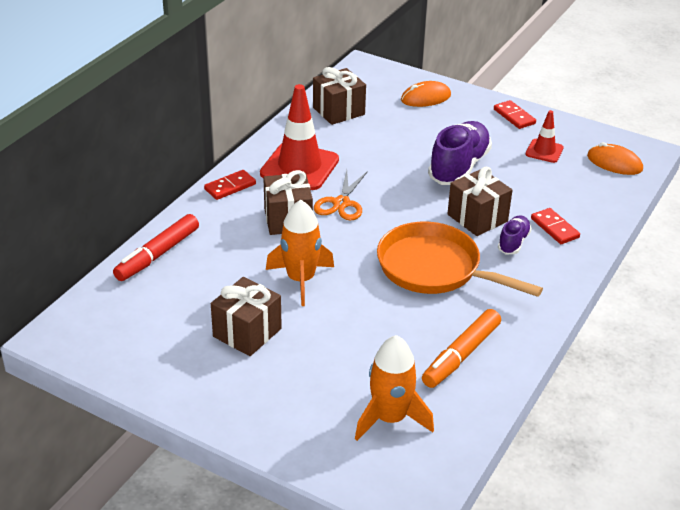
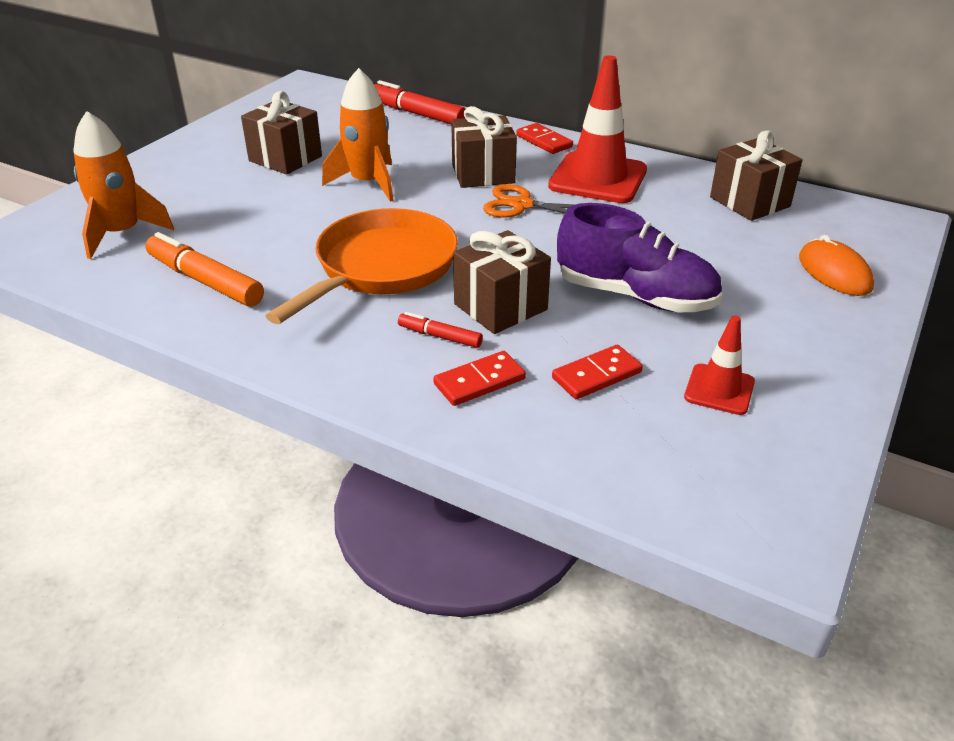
camera: 90 degrees right, 0 degrees up
(513, 242) = (440, 336): purple shoe -> red marker
(514, 116) = (826, 362): red domino -> red domino (596, 375)
(614, 163) = (711, 482): orange mouse -> none

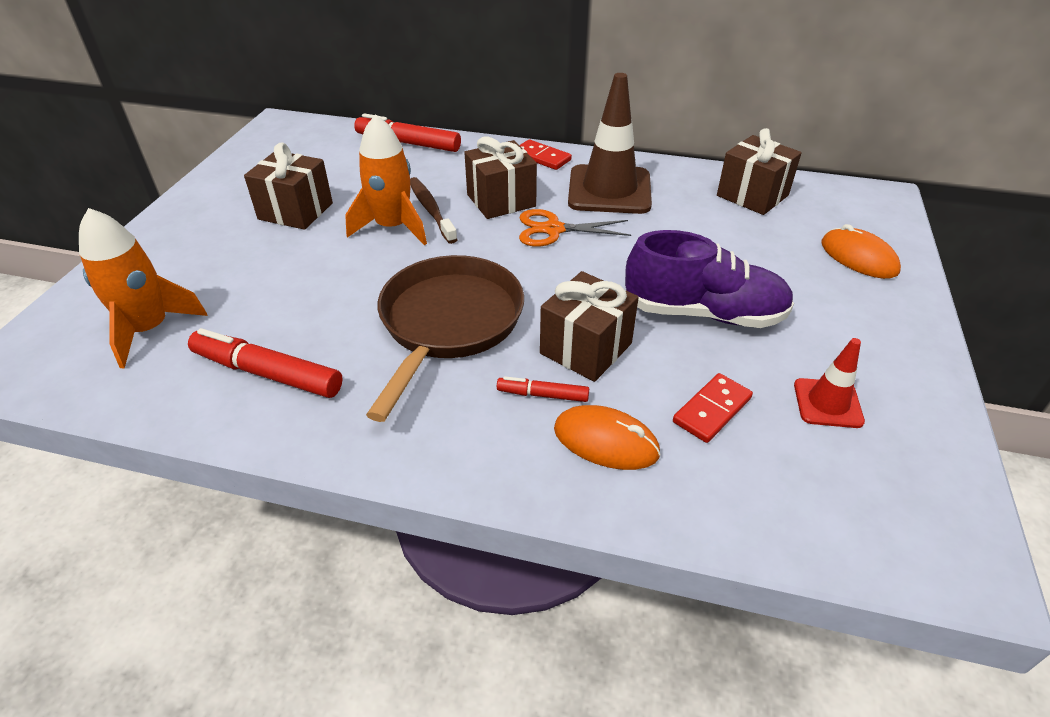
camera: 15 degrees left, 5 degrees up
(205, 281) = (267, 373): orange marker -> red marker
(381, 267) = (448, 324): orange pan -> brown pan
(411, 173) = (431, 210): none -> brown toothbrush
(479, 381) = (606, 441): red domino -> orange mouse
(598, 178) = (609, 190): red traffic cone -> brown traffic cone

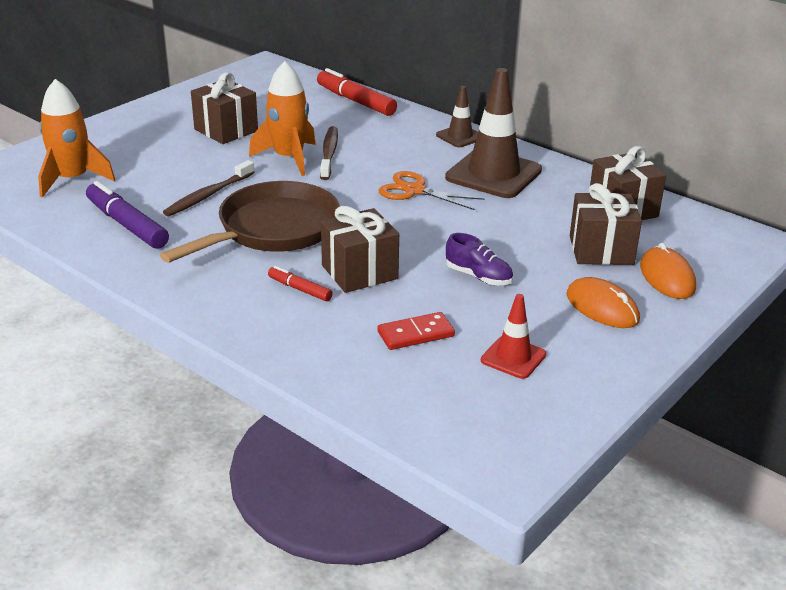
camera: 25 degrees right, 10 degrees down
(267, 373) = (127, 225): red marker -> purple marker
(338, 300) = (208, 195): none -> brown toothbrush
(501, 200) = (392, 160): brown gift -> brown gift (601, 250)
(542, 157) = (460, 136): red domino -> brown traffic cone
(606, 441) = (317, 327): orange mouse -> orange mouse (602, 307)
(704, 313) = (478, 276): purple shoe -> purple shoe, size x0.52

